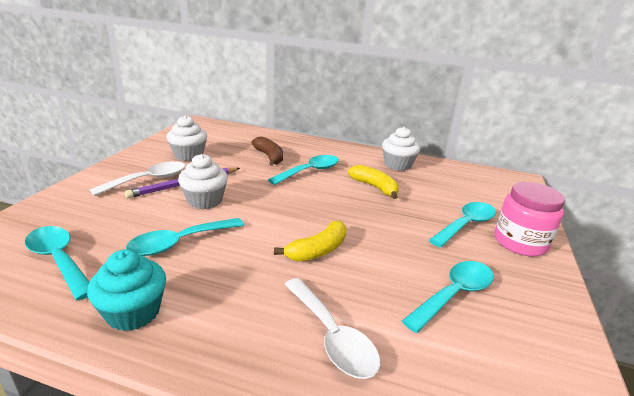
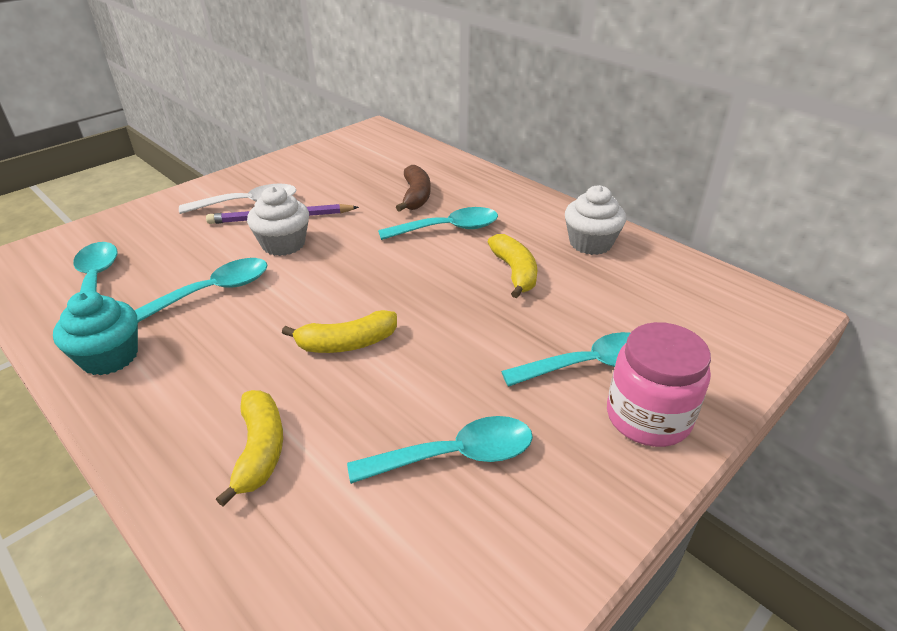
camera: 30 degrees right, 10 degrees up
(180, 242) = (213, 292): turquoise spoon -> turquoise spoon turned 150 degrees clockwise
(188, 155) = (320, 177): white cupcake -> none
(331, 336) = (260, 450): white spoon -> yellow banana

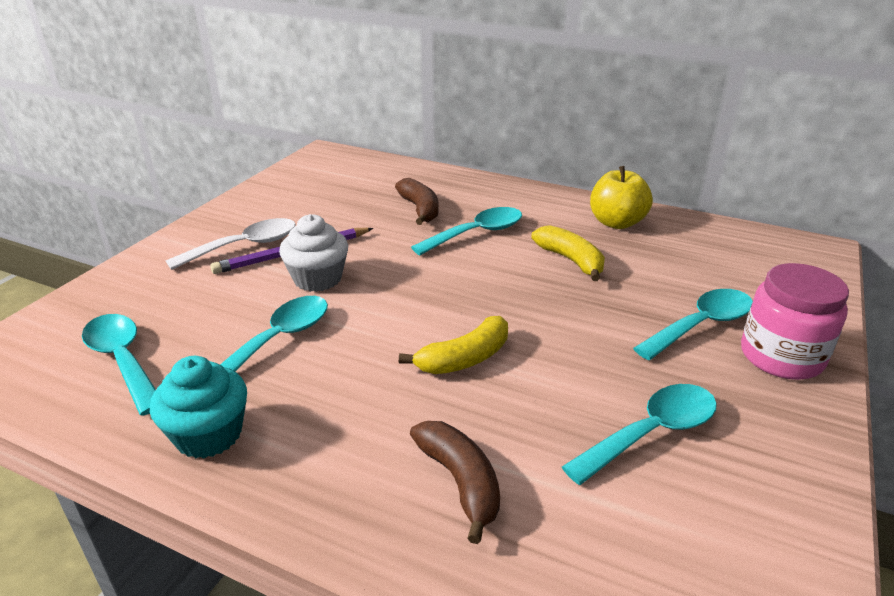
camera: 20 degrees left, 5 degrees down
(260, 450) = (460, 482): yellow banana -> brown banana
(590, 243) = (616, 223): white cupcake -> yellow apple

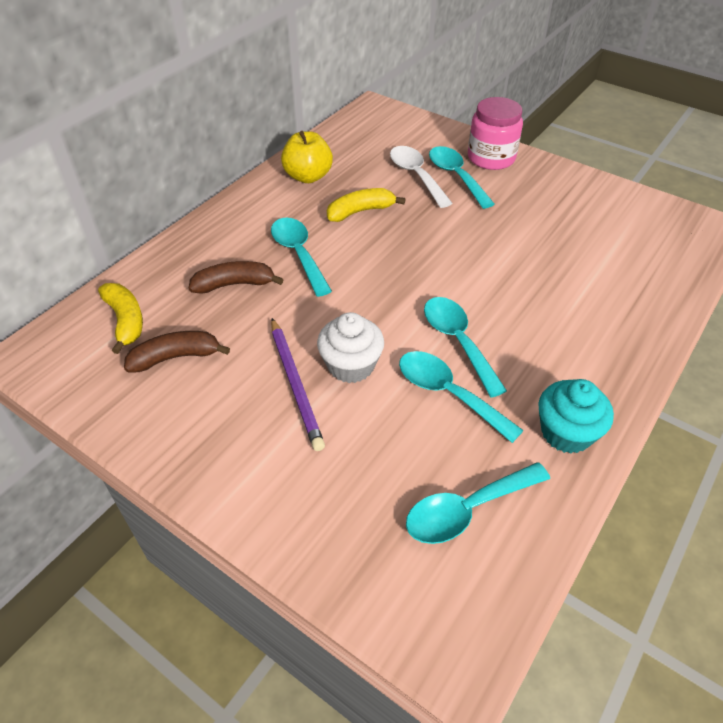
camera: 80 degrees left, 15 degrees up
(244, 246) = (266, 427): white spoon -> white spoon (416, 176)
(460, 482) = (602, 304): brown banana -> brown banana (175, 357)
(464, 358) = (482, 286): yellow banana -> yellow banana (125, 321)
(651, 433) = (558, 222): turquoise spoon -> turquoise spoon (458, 342)

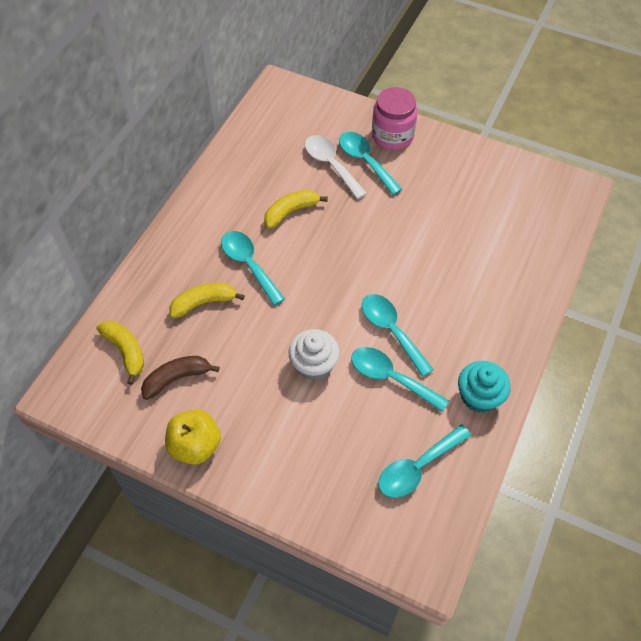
camera: 10 degrees left, 10 degrees up
(234, 284) = (203, 303): brown banana -> yellow banana
(295, 384) = (276, 388): purple pencil -> none
(308, 176) = (237, 178): yellow apple -> yellow apple (195, 446)

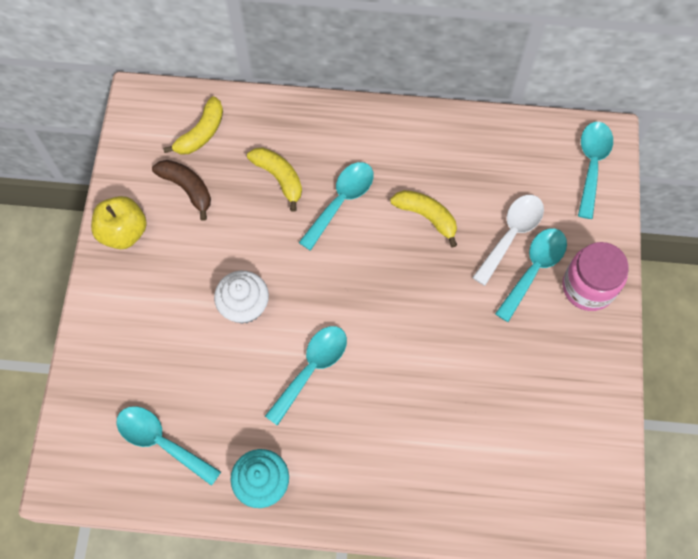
camera: 70 degrees right, 10 degrees up
(391, 378) = (254, 386): turquoise spoon -> turquoise spoon (592, 165)

